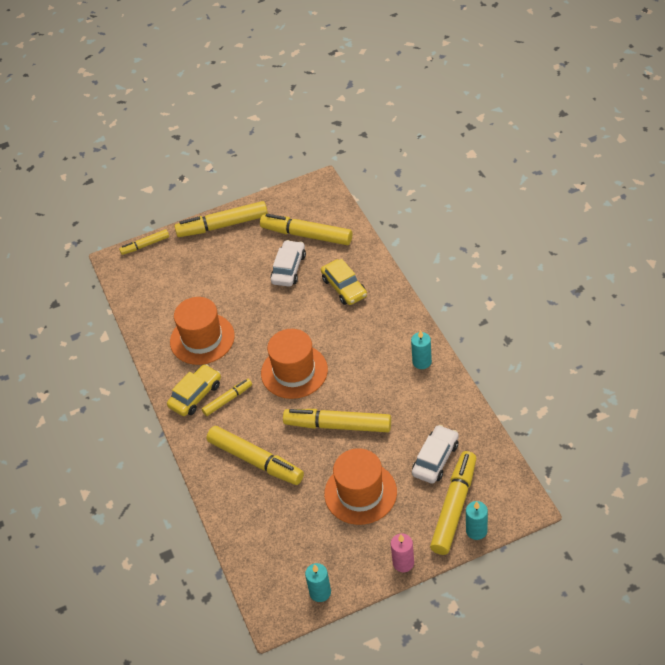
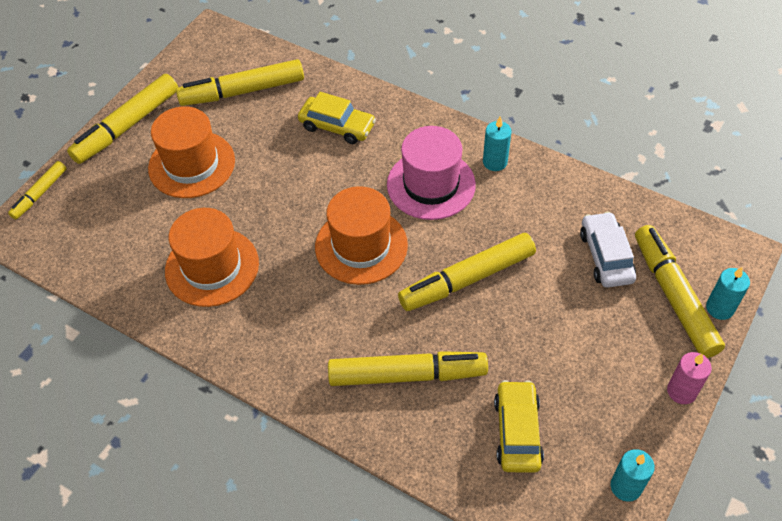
camera: 40 degrees left, 5 degrees up
(195, 395) = (261, 338): yellow car -> yellow car (517, 432)
(227, 400) = (308, 322): yellow marker -> none
(289, 268) = (253, 136): white car -> none
(360, 493) = (562, 340): orange hat -> orange hat (192, 164)
(368, 355) = (431, 184): none -> pink hat

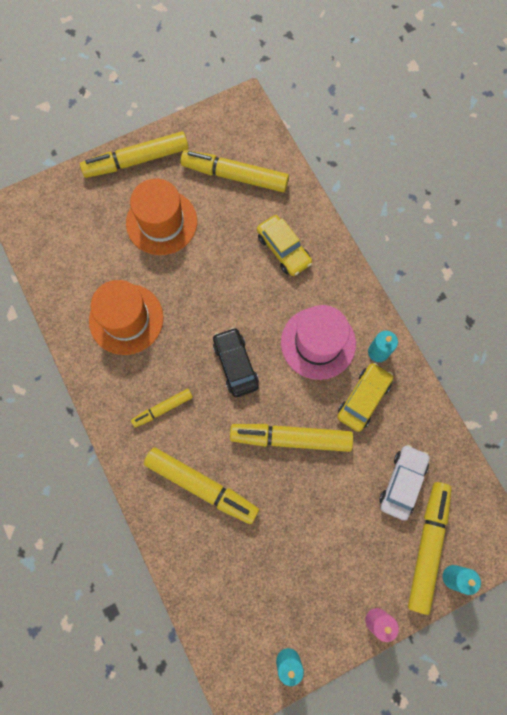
camera: 30 degrees right, 20 degrees up
(40, 194) = (48, 187): yellow marker -> yellow marker (163, 409)
(361, 246) = (235, 364): orange hat -> black car
(517, 432) = (245, 575): yellow car -> yellow car (363, 399)

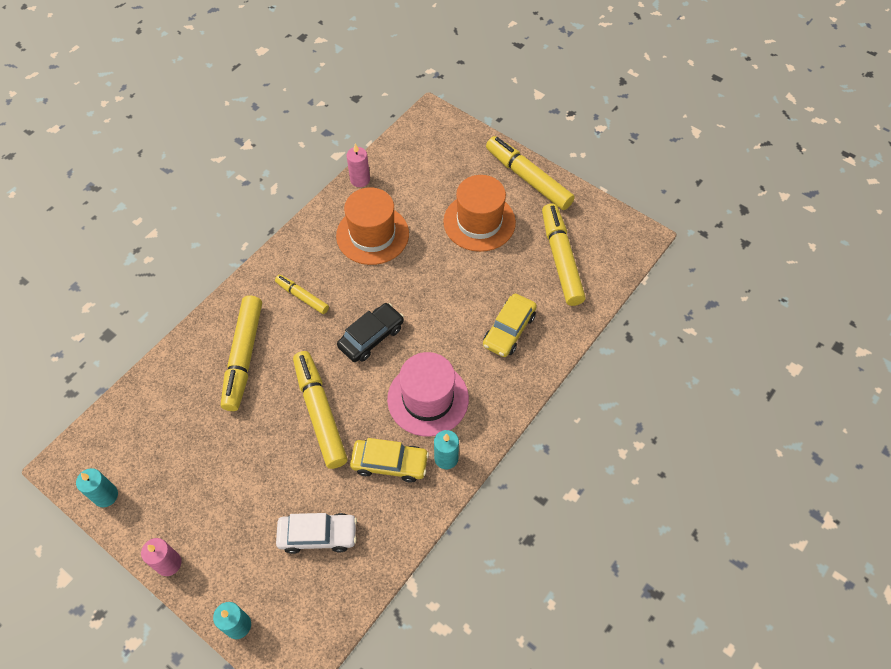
camera: 65 degrees right, 15 degrees down
(55, 304) = (360, 180): none -> pink candle
(427, 546) = (261, 585): yellow marker -> none

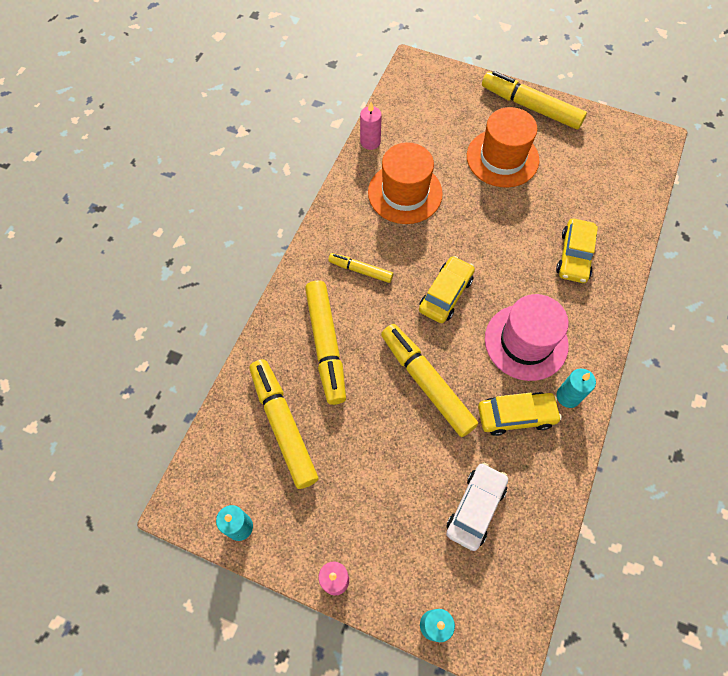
camera: 15 degrees left, 5 degrees up
(318, 535) = (475, 508): white car -> white car turned 45 degrees counterclockwise
(371, 337) = (445, 294): black car -> yellow car
(561, 259) = (593, 177): yellow marker -> yellow marker (283, 425)

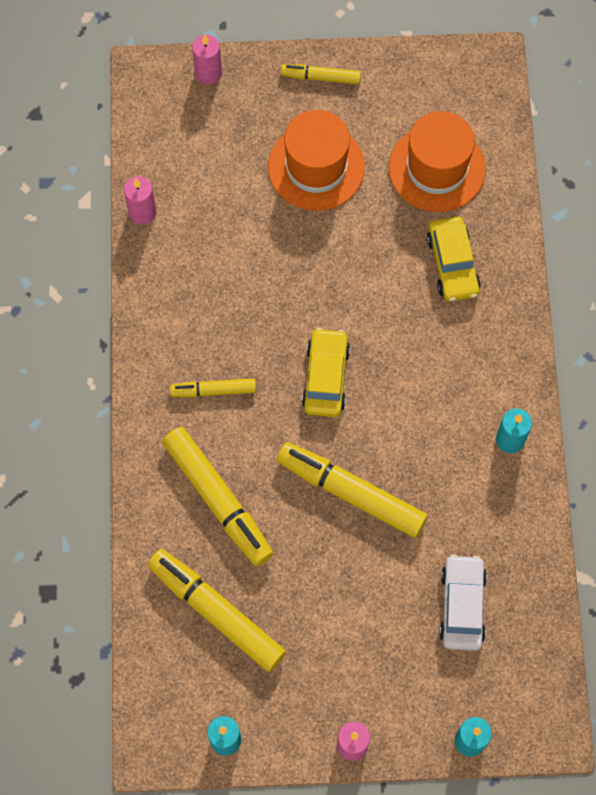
camera: 25 degrees left, 5 degrees up
(405, 193) = (219, 266): orange hat -> orange hat (437, 168)
(455, 78) = (208, 73): none -> pink candle
(516, 416) = (463, 487): yellow car -> none
(526, 342) = (440, 396): pink hat -> none
(530, 107) = (321, 77): yellow marker -> yellow marker, size x0.54

